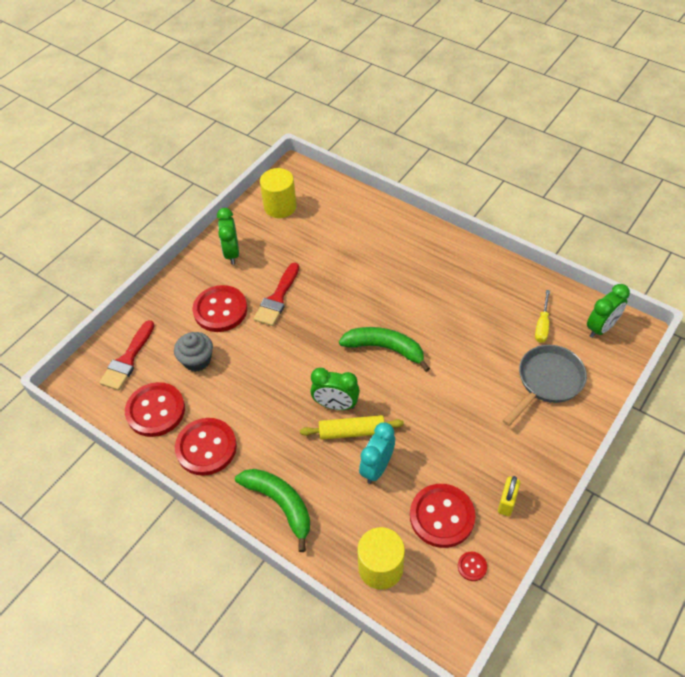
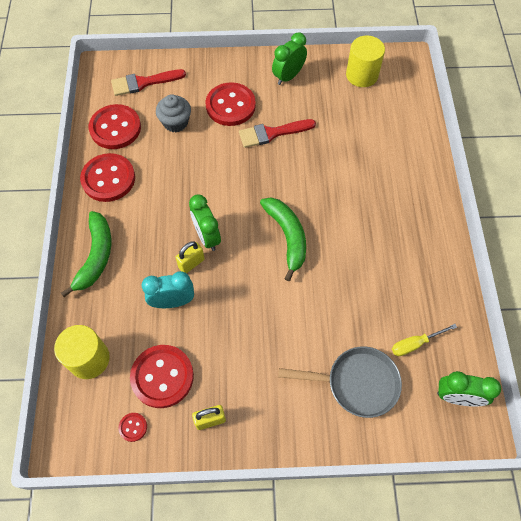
camera: 50 degrees right, 10 degrees up
(351, 432) = (191, 263): yellow rolling pin -> yellow padlock

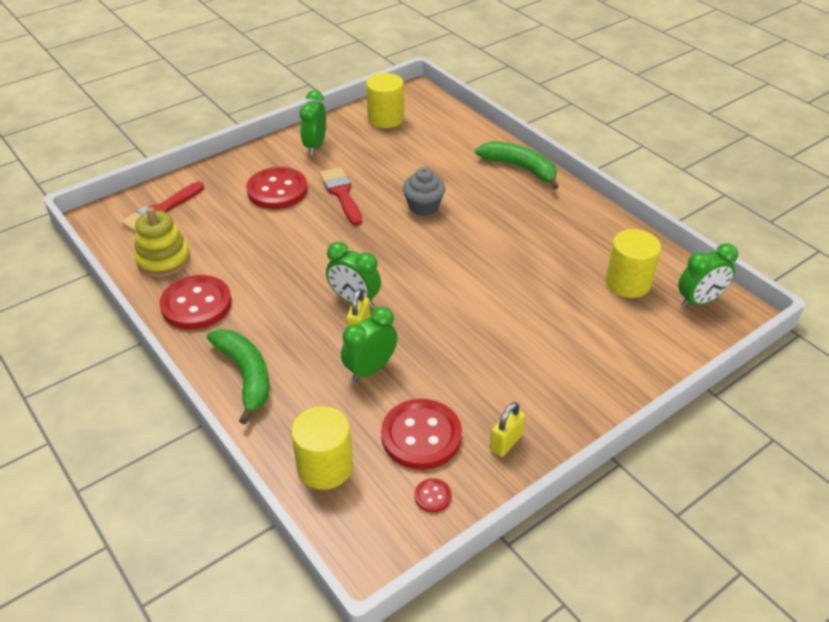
camera: 35 degrees left, 20 degrees down
(115, 128) = (163, 260): red button -> yellow stacking toy
(172, 301) = (370, 369): turquoise clock -> green clock
(175, 122) = (230, 227): grey cupcake -> grey cupcake (423, 206)
(272, 133) = (341, 193): red brush -> red brush turned 120 degrees clockwise
(287, 237) = (435, 262): green banana -> green banana (520, 168)
(356, 383) = (609, 337): grey pan -> none
(415, 344) = (628, 282): yellow screwdriver -> yellow cylinder

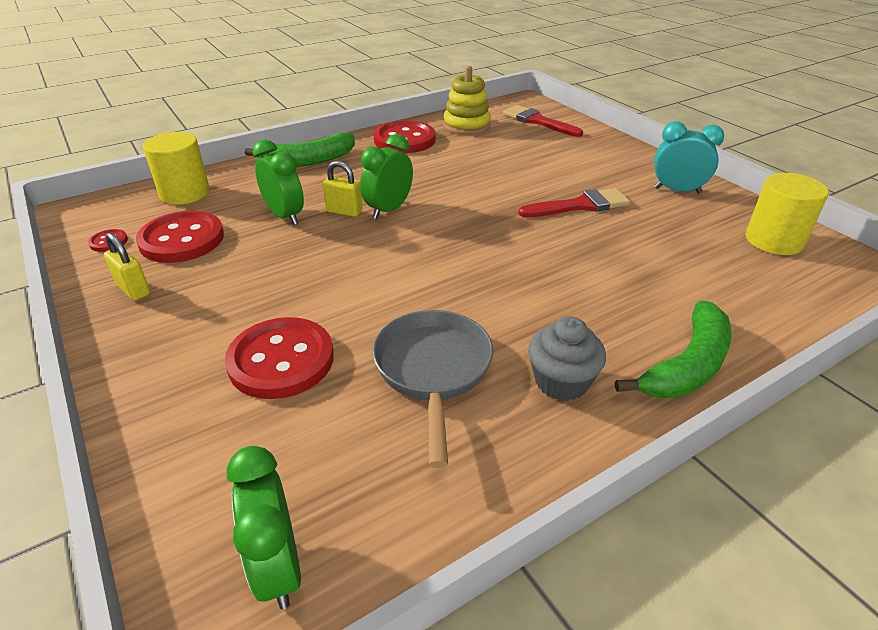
camera: 95 degrees right, 5 degrees down
(277, 190) = (579, 170): red button -> red button (281, 360)
(315, 146) = (677, 190): green clock -> turquoise clock
(423, 206) = (561, 261): grey cupcake -> grey cupcake (561, 381)
(552, 260) = (433, 371): none -> grey pan
(628, 282) = (360, 458): yellow cylinder -> none

